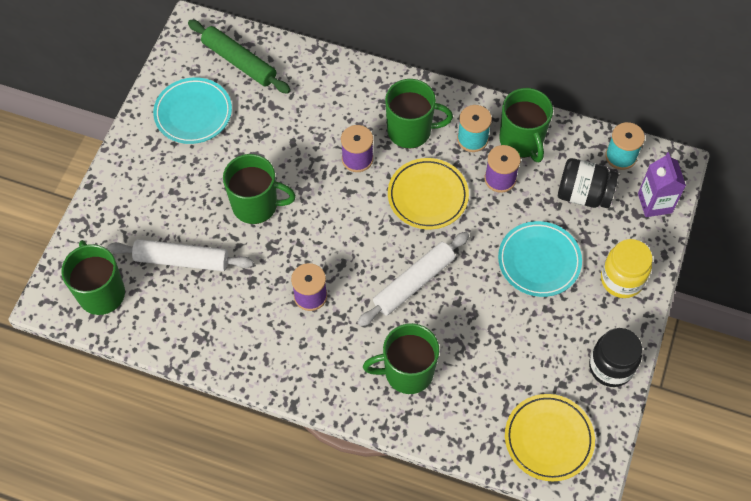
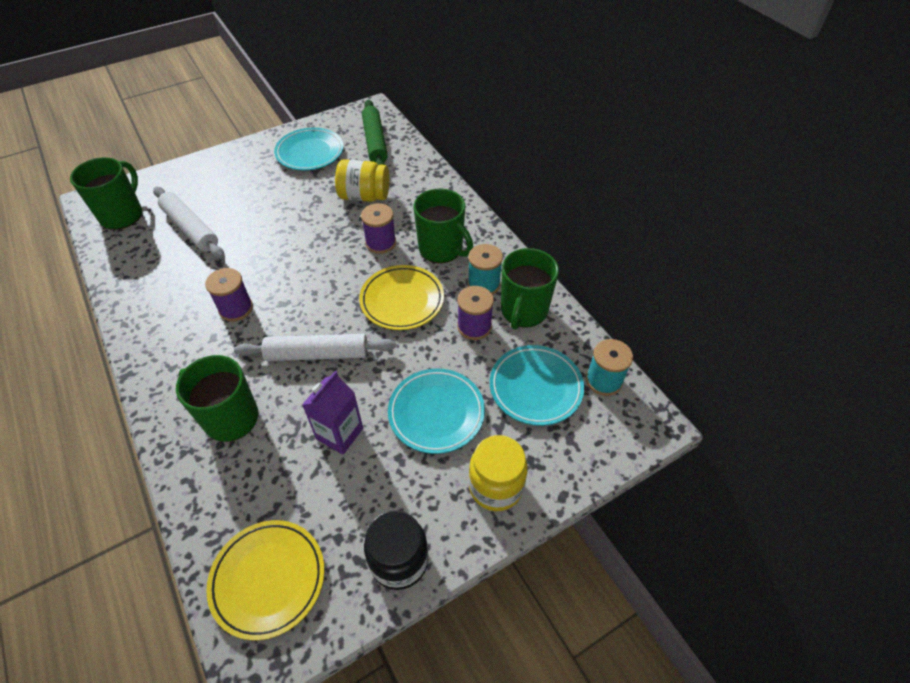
camera: 40 degrees right, 10 degrees down
(256, 205) = (278, 227): green mug -> none
(294, 124) = (364, 196): none -> yellow jar
(583, 194) = (535, 387): black jar -> turquoise plate
(655, 203) = (599, 442): purple carton -> purple carton (339, 433)

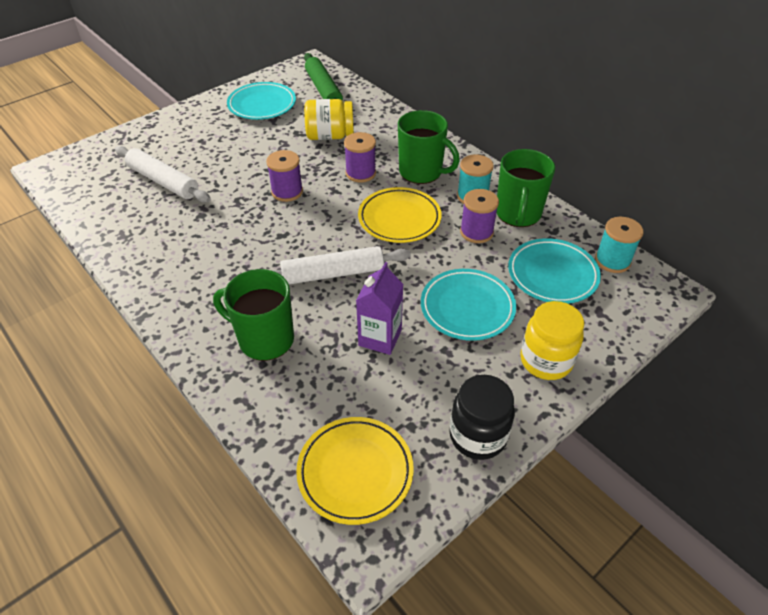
camera: 10 degrees left, 5 degrees down
(122, 215) = (86, 177): green mug -> none
(236, 308) = (236, 245): purple spool -> purple spool (287, 192)

